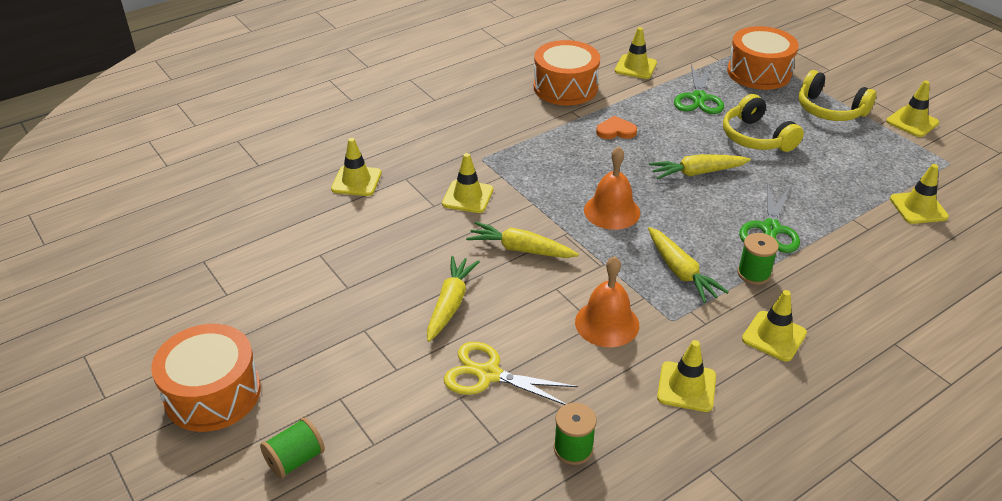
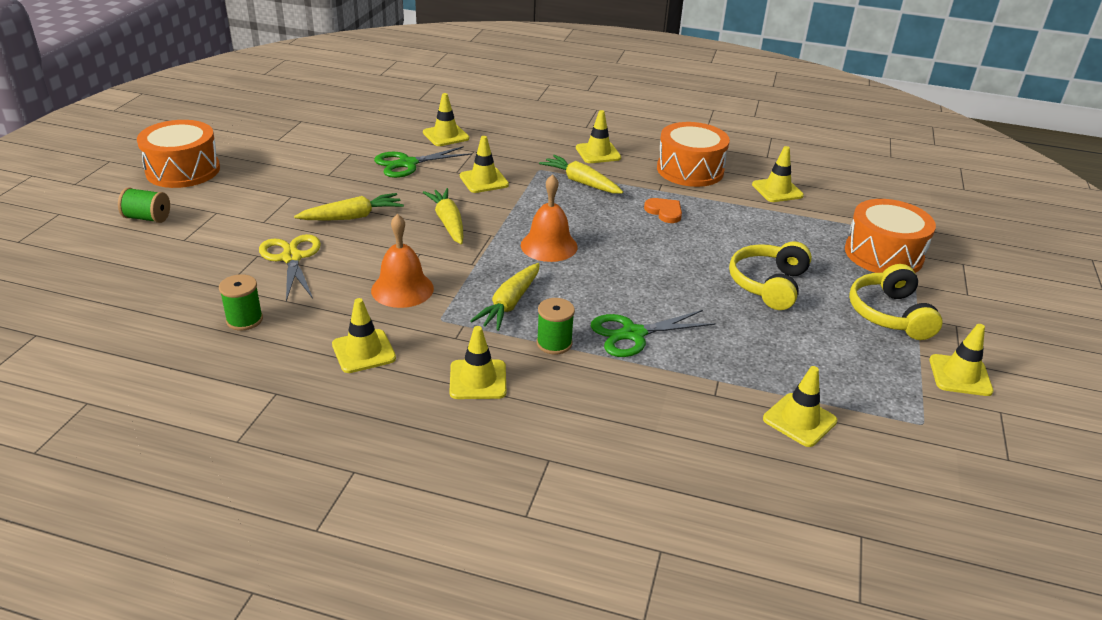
camera: 50 degrees right, 5 degrees down
(488, 116) = (598, 153): none -> yellow traffic cone
(697, 173) = (663, 270): yellow carrot -> yellow carrot (581, 182)
(699, 98) = (782, 236): green scissors -> green scissors (407, 164)

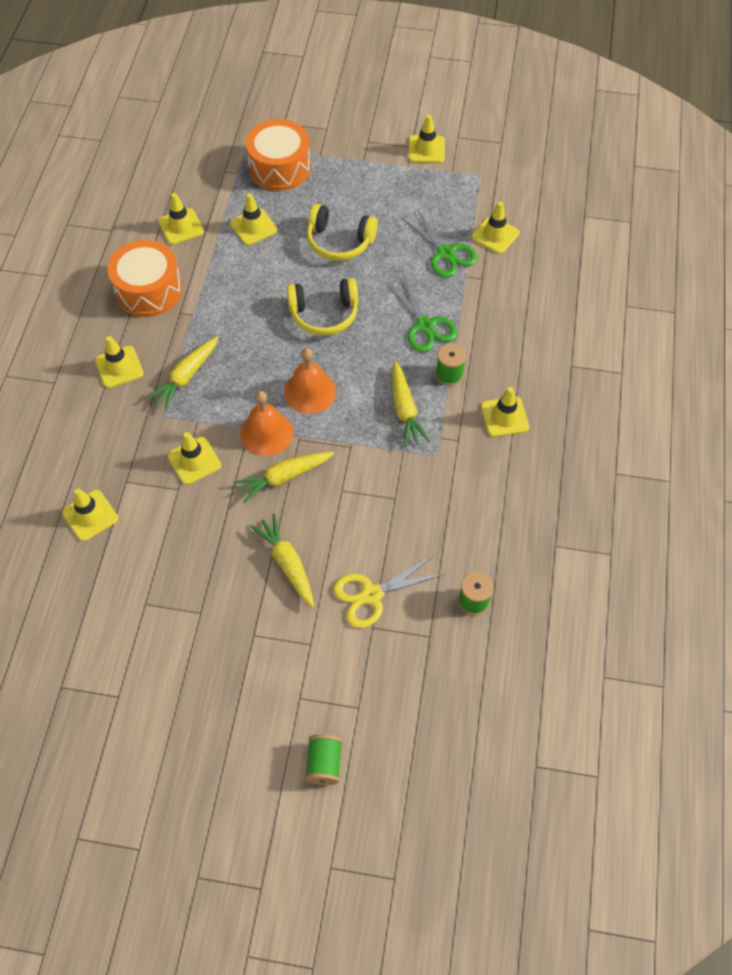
camera: 95 degrees left, 25 degrees up
(183, 170) = (211, 774): orange drum -> none
(363, 351) = (492, 499): yellow traffic cone -> yellow traffic cone (253, 227)
(402, 289) = (401, 491): orange bell -> orange bell (266, 433)
(407, 164) = (165, 539): green scissors -> green scissors (445, 253)
(509, 304) = (405, 410): yellow carrot -> yellow carrot turned 60 degrees clockwise
(664, 212) = (234, 309): orange heart -> none
(889, 314) = (363, 175): yellow headphones -> yellow headphones (324, 314)

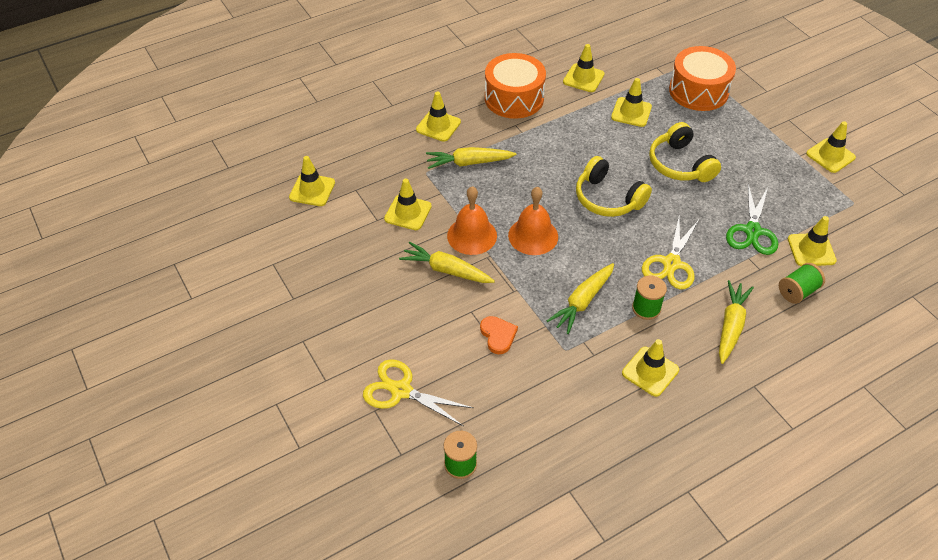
camera: 50 degrees right, 10 degrees down
(287, 563) = (378, 320): yellow carrot -> yellow carrot (731, 326)
(324, 763) = (235, 456): green spool -> green spool (797, 291)
(382, 489) = (498, 335): none -> orange heart
(425, 326) = (671, 263): green scissors -> yellow scissors

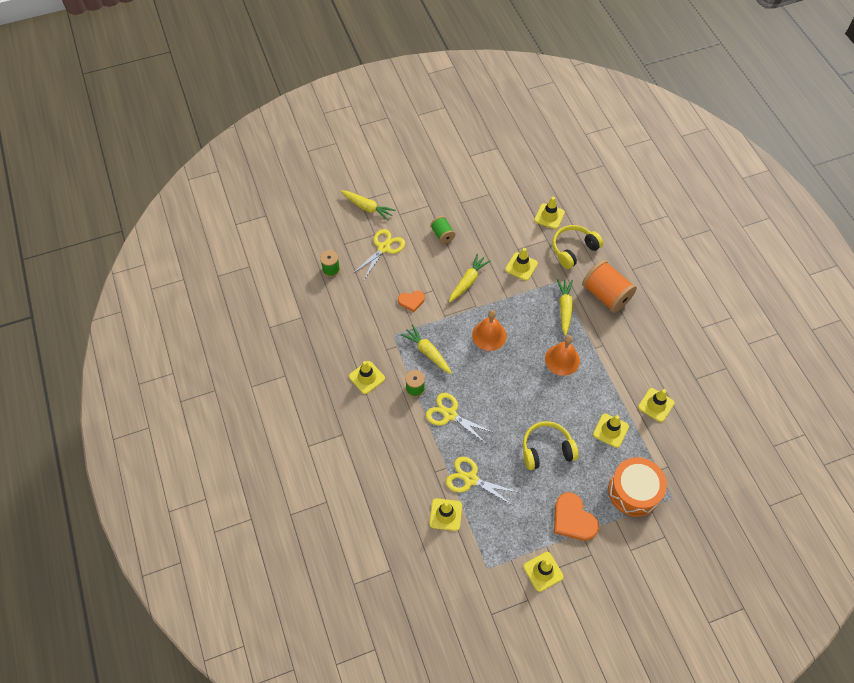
camera: 100 degrees right, 10 degrees up
(438, 126) = (606, 295): yellow traffic cone -> orange spool
(472, 235) = (495, 300): orange bell -> orange bell (562, 359)
(514, 98) = (634, 350): orange drum -> none
(608, 198) = (517, 390): yellow headphones -> yellow headphones (573, 250)
(731, 326) = (390, 435): yellow carrot -> yellow carrot (367, 208)
(752, 231) = (470, 479): green scissors -> yellow scissors
(756, 136) = (573, 519): none -> orange heart
(797, 291) = (410, 490): green spool -> green spool (442, 235)

